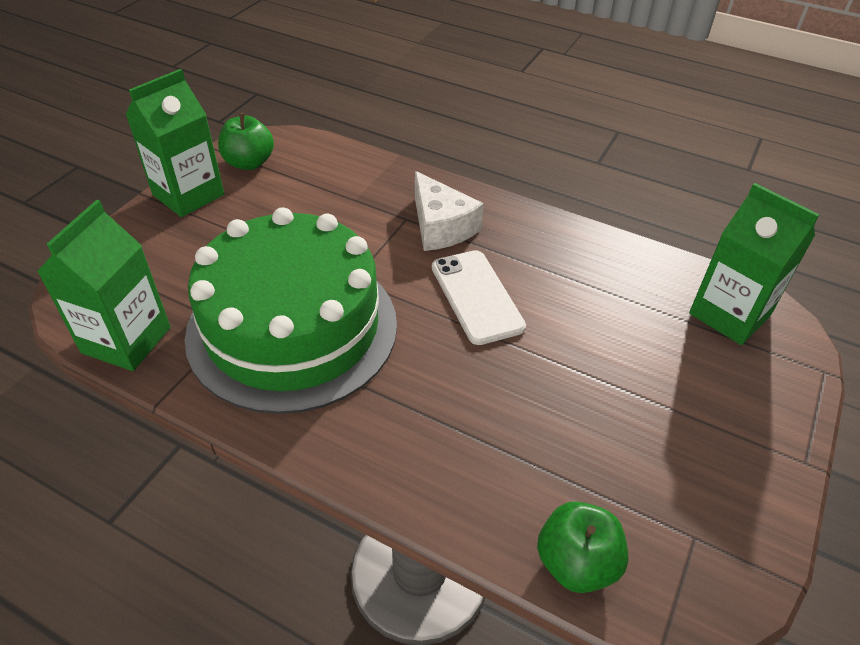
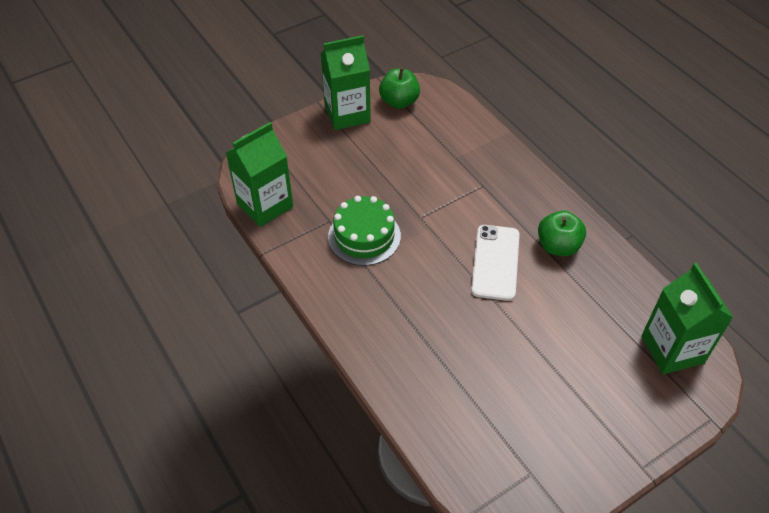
camera: 30 degrees right, 5 degrees up
(292, 328) = (364, 236): green cake -> green cake, size x0.51
(441, 227) = (503, 201): white cheese -> none
(576, 563) = (447, 451): green apple -> green apple (558, 246)

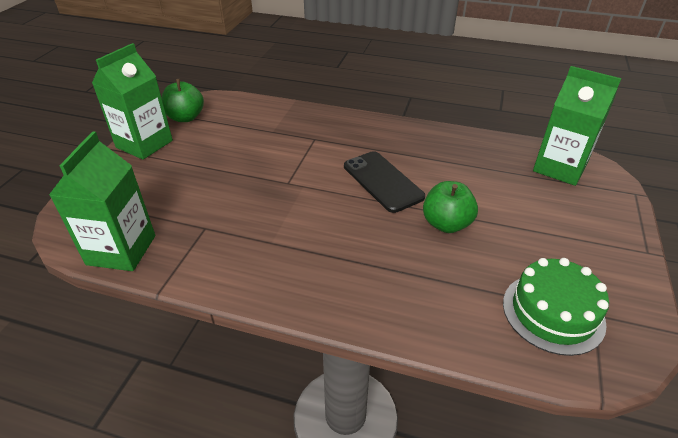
camera: 40 degrees left, 10 degrees down
(364, 236) = (252, 222): green cake -> green cake (553, 312)
(495, 262) = (382, 181): white phone -> black phone
(558, 246) = (413, 148): green apple -> green apple (446, 224)

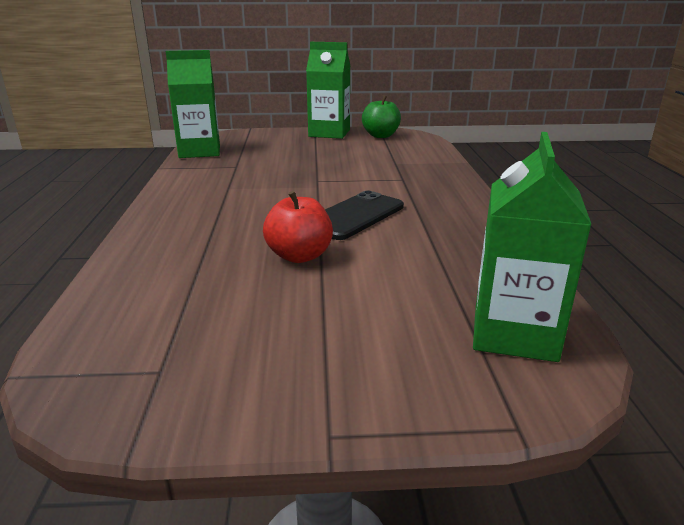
camera: 70 degrees right, 15 degrees down
(446, 224) = (299, 256): green apple -> red apple
(553, 312) = (158, 335): green cake -> none

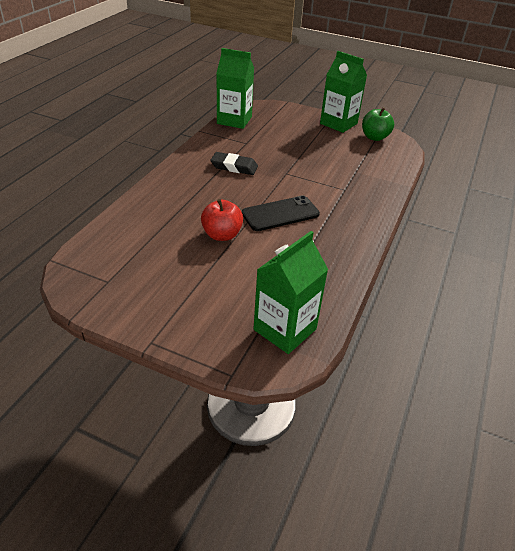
camera: 25 degrees right, 15 degrees up
(243, 189) = (234, 167): none -> black eraser

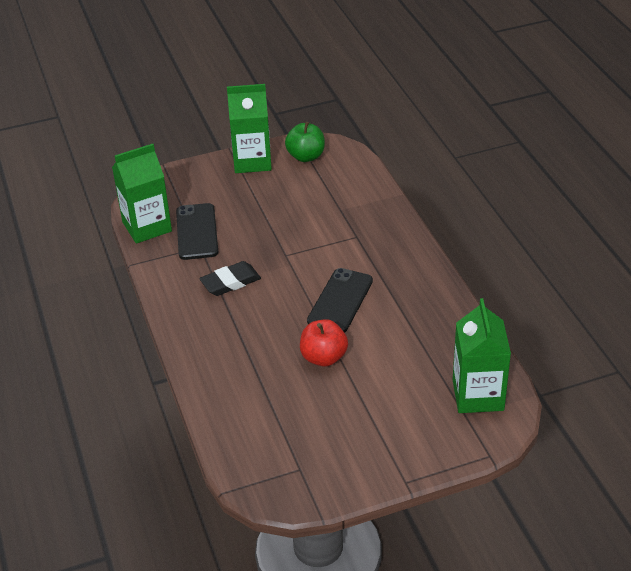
camera: 40 degrees left, 0 degrees up
(255, 136) = (197, 232): none -> black phone

